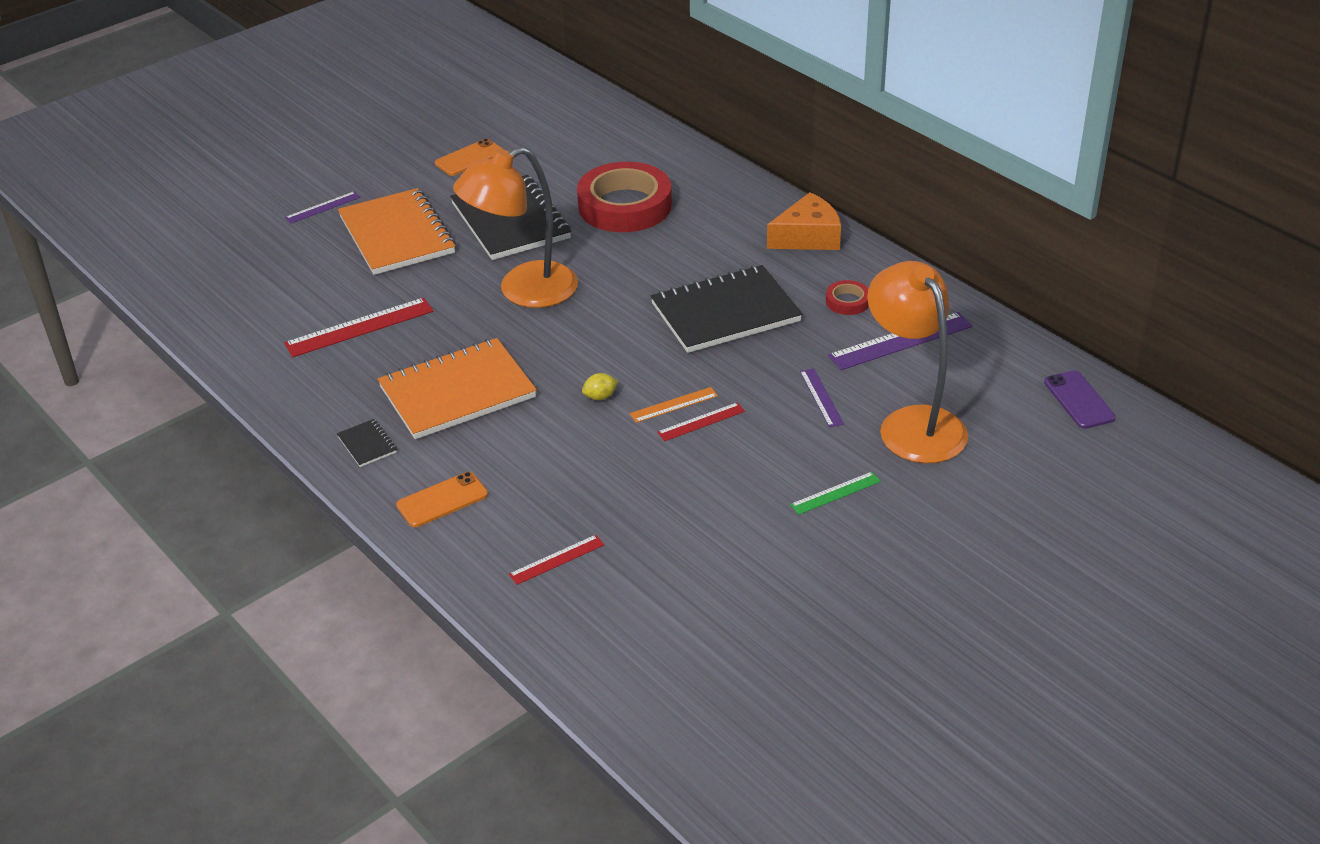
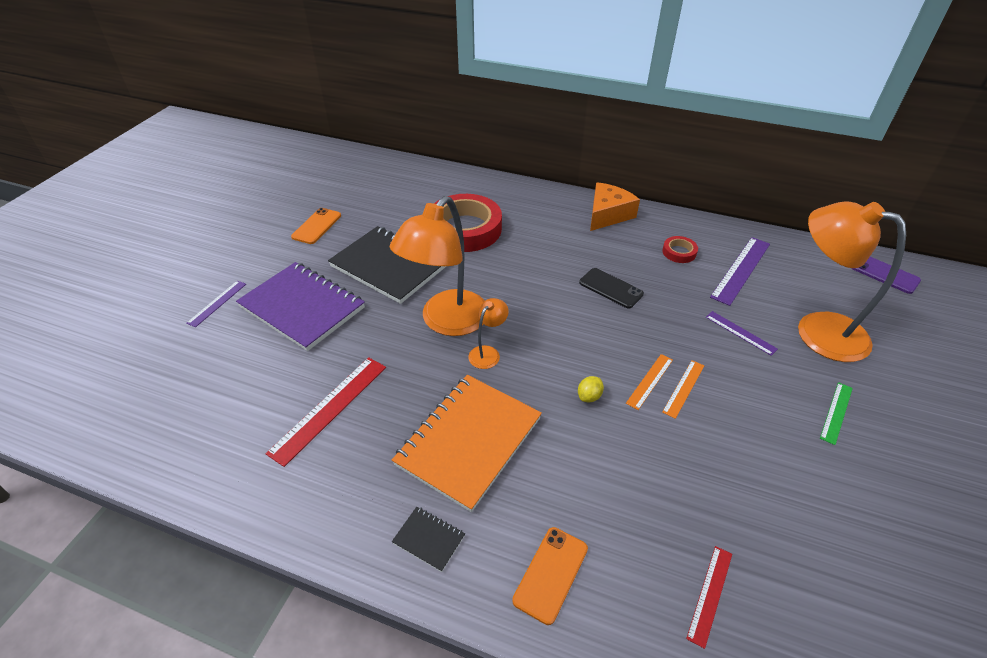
camera: 30 degrees left, 5 degrees up
(397, 235) = (302, 307): orange notebook -> purple notebook
(538, 330) = (488, 353): none -> orange lamp
(701, 422) = (684, 388): red ruler -> orange ruler
(725, 313) = (610, 288): black notebook -> black phone

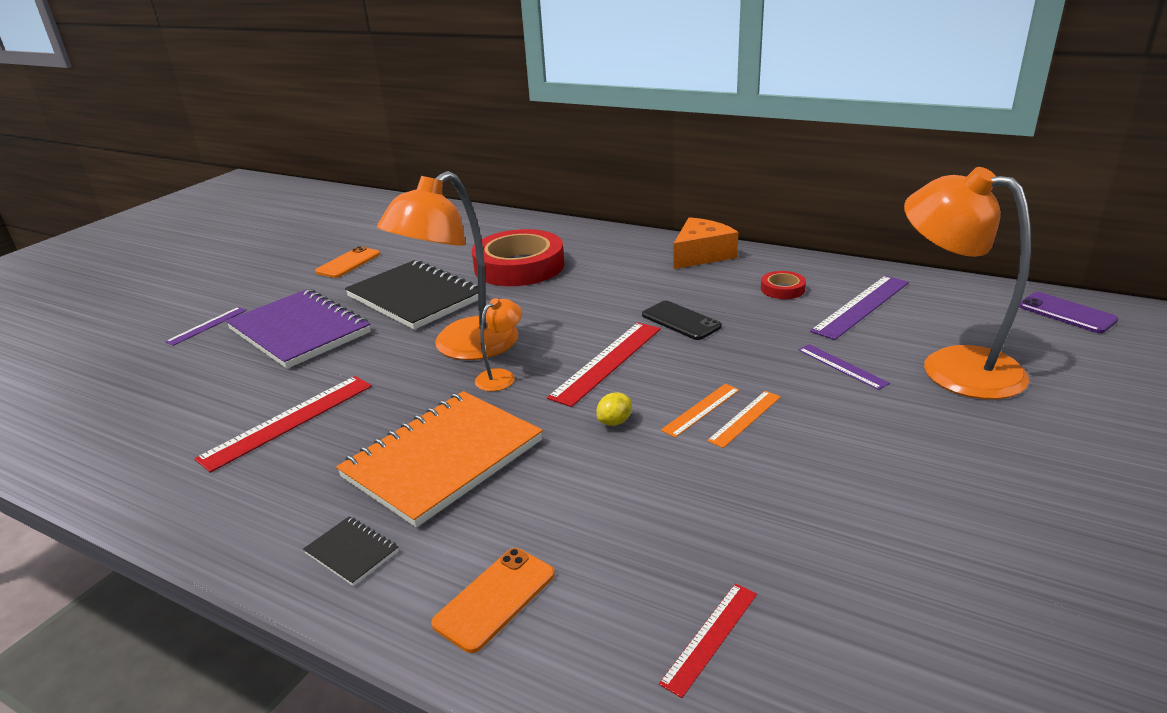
camera: 10 degrees right, 15 degrees down
(566, 334) = (607, 362): none -> red ruler
(836, 412) = (957, 451): green ruler -> none

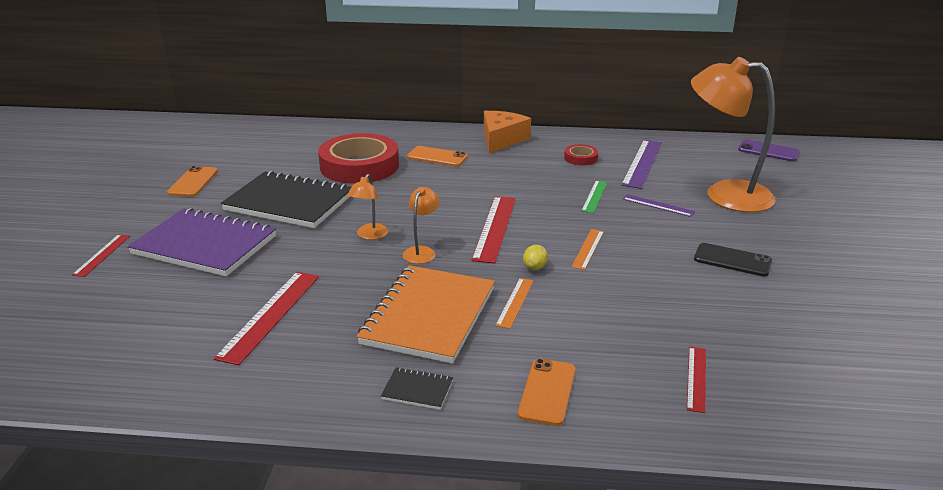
camera: 25 degrees left, 0 degrees up
(207, 326) = (102, 255): purple ruler -> red ruler
(463, 347) = (370, 235): orange lamp -> orange lamp, size x0.44
(610, 266) = (437, 157): none -> orange phone
(681, 321) = (525, 191): black phone -> black phone (732, 260)
(745, 418) = (621, 249): orange ruler -> orange ruler (515, 302)
(763, 341) = (594, 196): none -> green ruler

